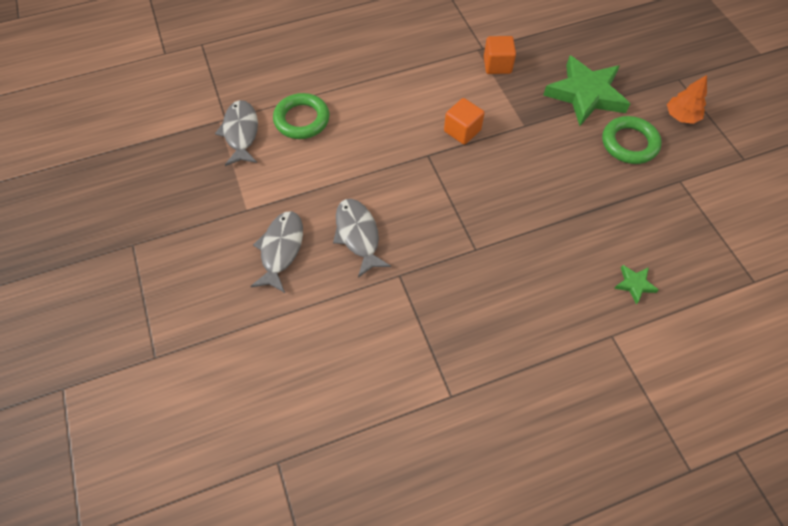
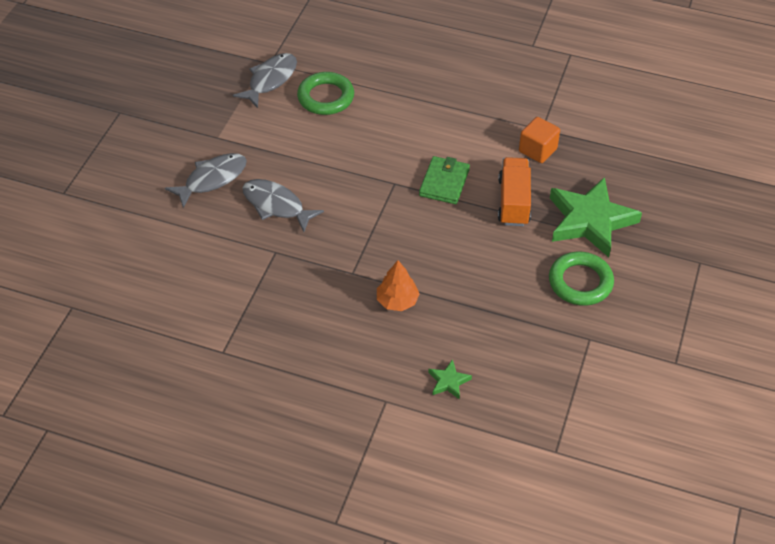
camera: 40 degrees right, 10 degrees down
(358, 235) = (276, 205): grey fish -> grey fish turned 75 degrees counterclockwise
(462, 131) = (444, 182): orange cube -> green wallet
(524, 114) = (513, 202): none -> orange truck
(681, 116) = (660, 292): orange tree -> orange tree (397, 301)

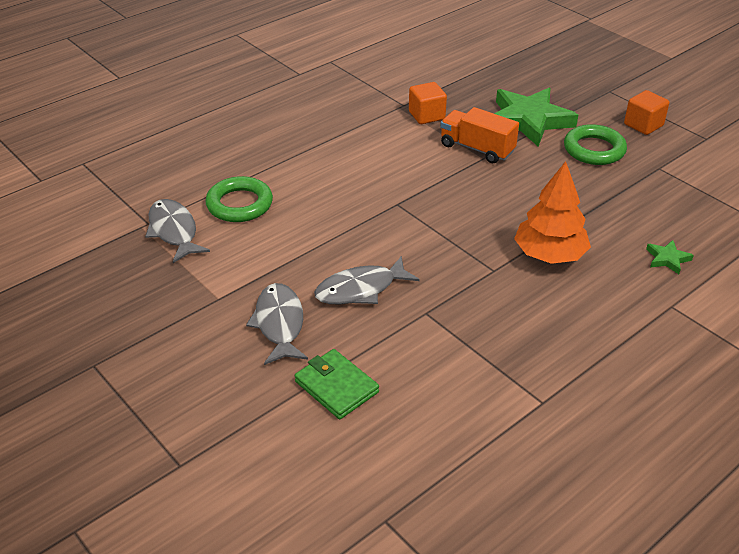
camera: 60 degrees left, 10 degrees down
(397, 301) = (549, 255): orange tree -> orange tree, size x1.59
(444, 182) = (422, 176): green wallet -> green wallet (336, 387)
(657, 306) = (643, 125): none -> orange cube

